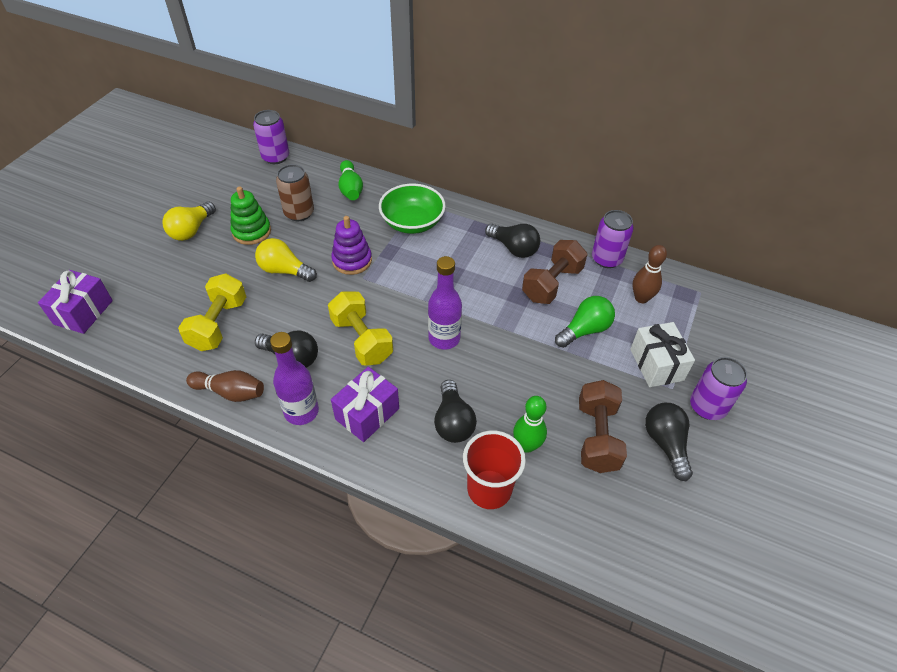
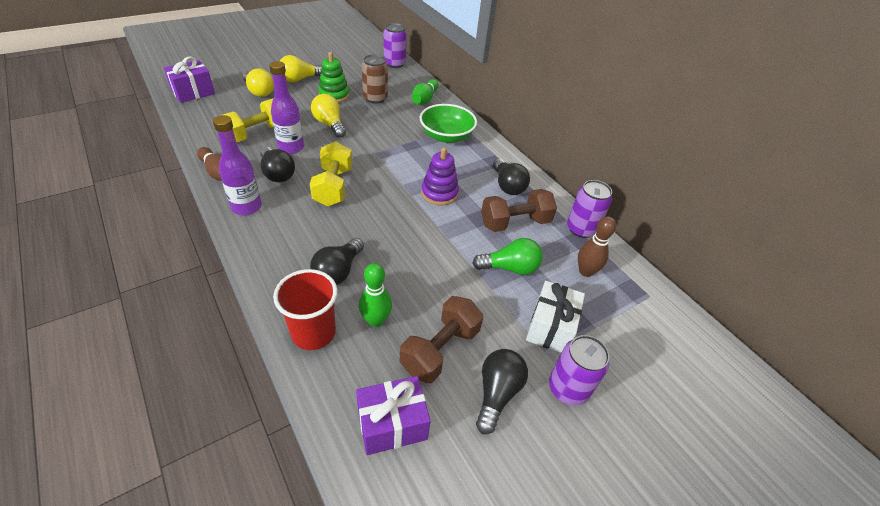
camera: 30 degrees right, 5 degrees down
(162, 270) = (259, 91): none -> yellow light bulb
(352, 260) = (379, 139): purple stacking toy -> purple stacking toy (439, 193)
(367, 414) = (285, 232): purple gift -> purple gift (392, 424)
(444, 338) = (391, 215): purple bottle -> purple bottle (291, 147)

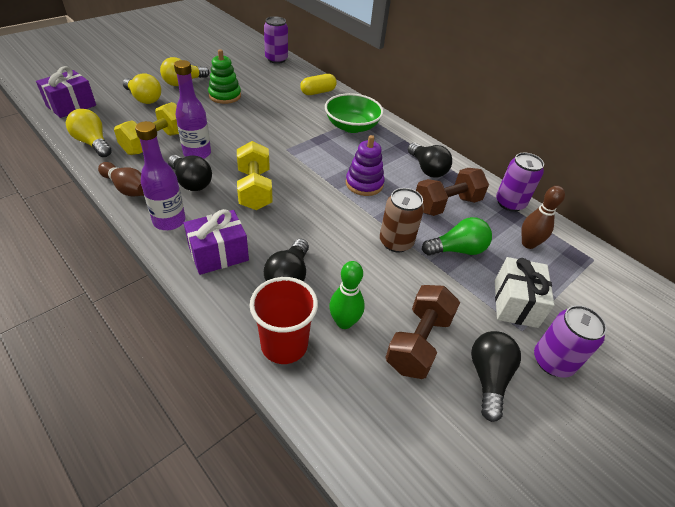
camera: 10 degrees left, 0 degrees up
(329, 124) = (230, 126): yellow light bulb -> yellow light bulb (93, 143)
(375, 98) = (268, 95): brown can -> brown can (396, 242)
(392, 424) = (397, 428): purple gift -> purple gift (218, 254)
(424, 99) = (318, 92): green bowling pin -> yellow capsule

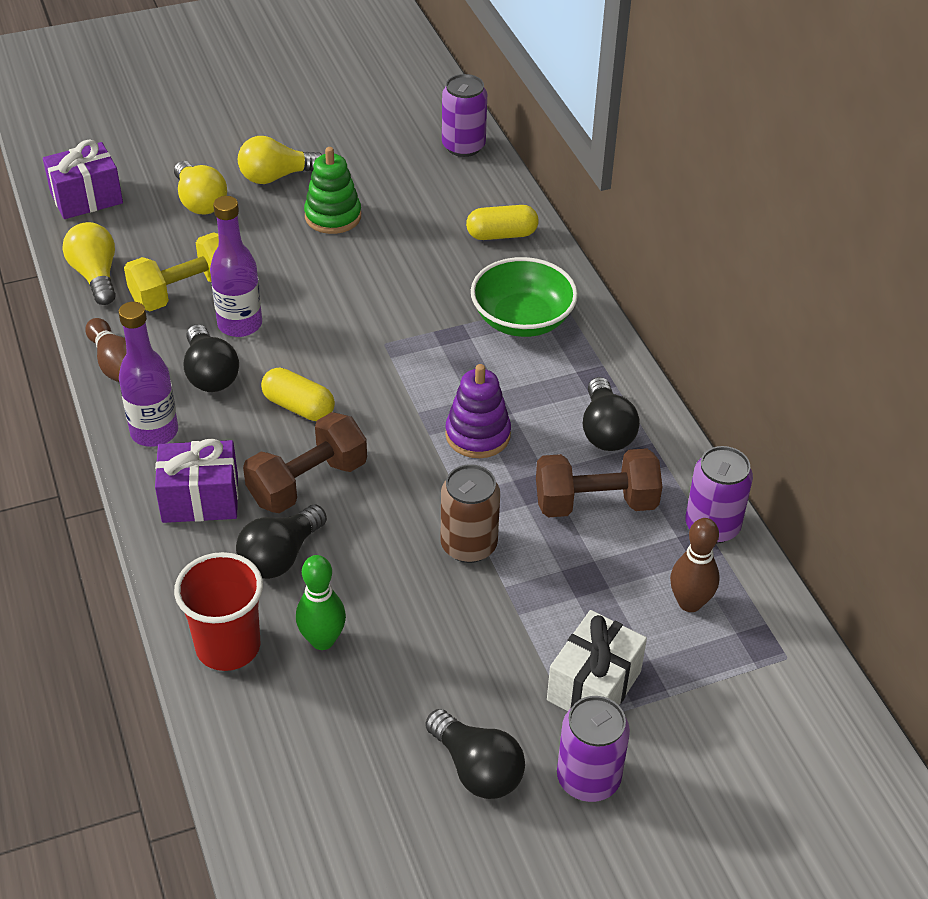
camera: 25 degrees right, 0 degrees up
(255, 189) = (298, 407): yellow dumbbell -> yellow capsule
(418, 342) = (409, 696): brown dumbbell -> brown dumbbell (307, 482)
(457, 250) = (560, 582): green light bulb -> none
(488, 377) = (477, 769): black light bulb -> black light bulb turned 105 degrees clockwise

